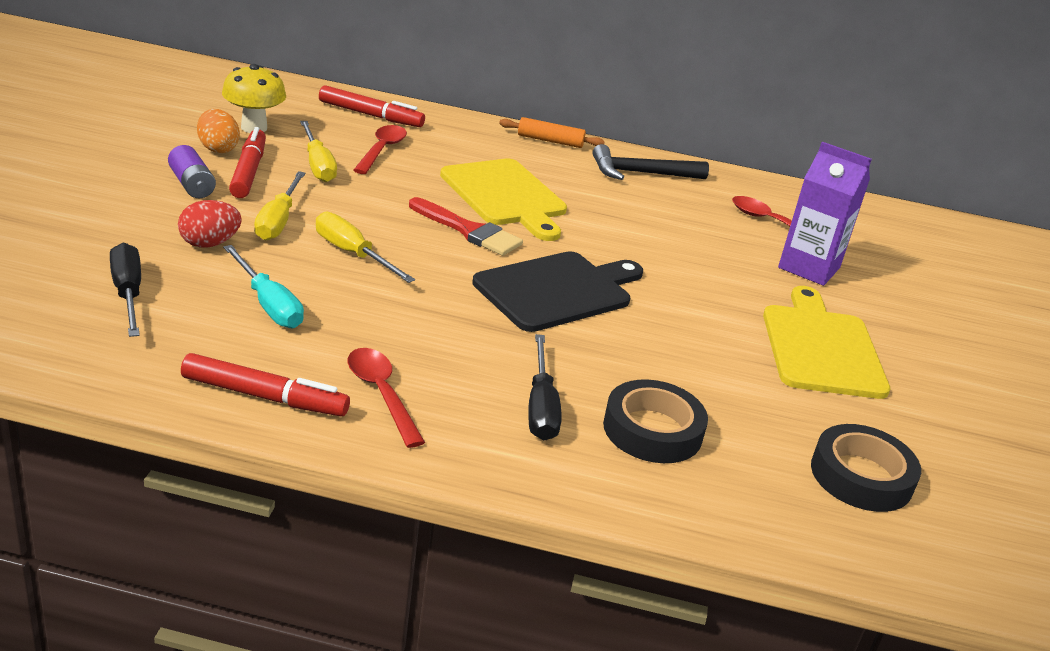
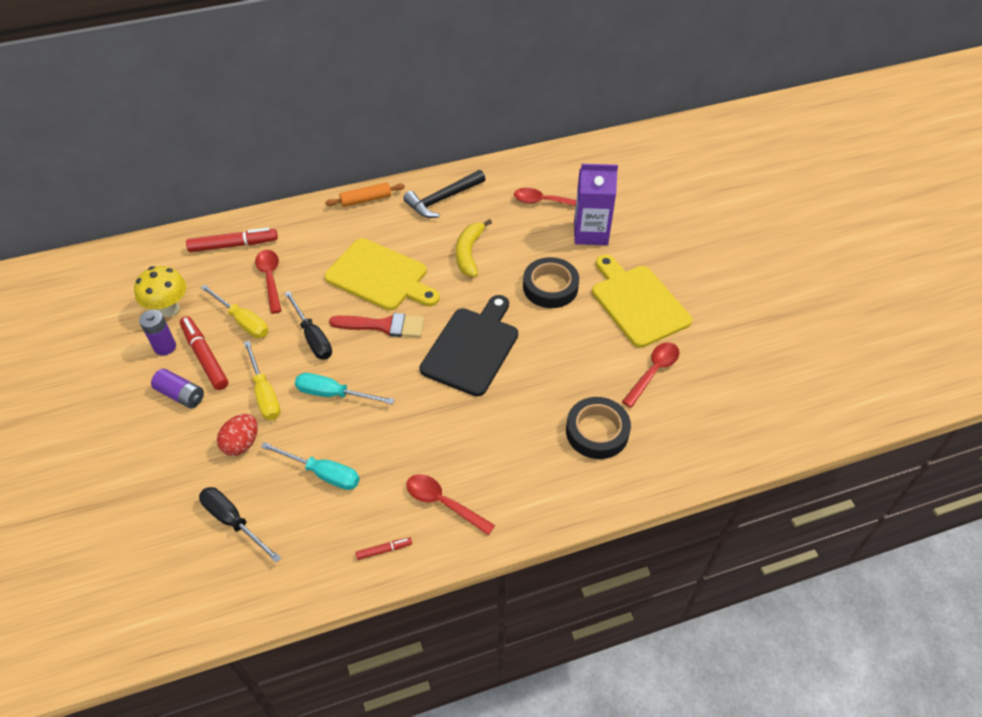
camera: 25 degrees left, 20 degrees up
(218, 149) = (165, 347): orange egg -> purple battery
(264, 397) = (384, 550): red marker -> red marker, size x0.49
(352, 254) = (333, 394): yellow screwdriver -> turquoise screwdriver
(540, 407) = (531, 454): black screwdriver -> black screwdriver (312, 337)
(632, 221) = (469, 253): none -> yellow banana
(787, 415) = (653, 372): none -> red spoon
(861, 476) = (713, 395): black tape -> black tape (550, 287)

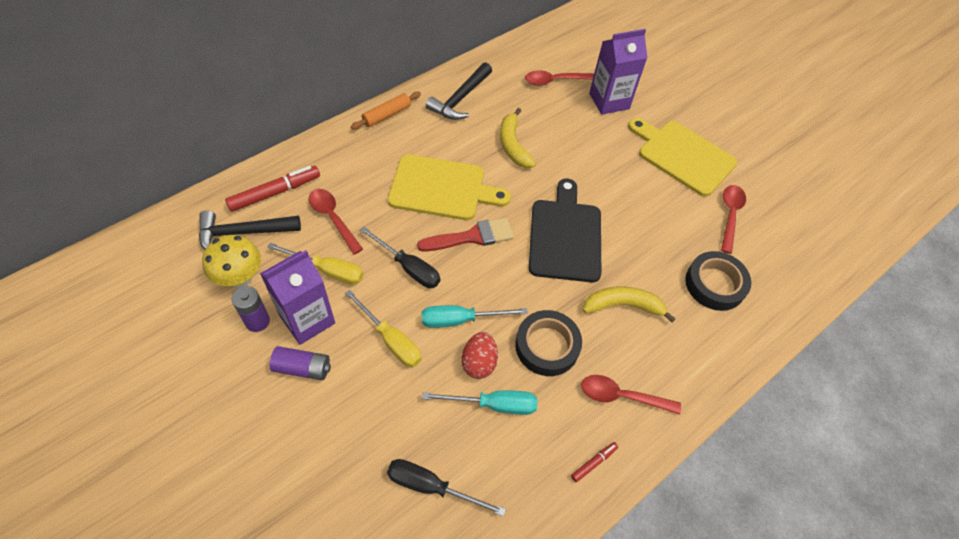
camera: 25 degrees left, 5 degrees up
(191, 272) = (243, 233): none -> black hammer
(205, 357) = (307, 319): red marker -> purple carton
(242, 443) = (395, 400): red egg -> red egg (479, 363)
(492, 425) = (623, 305): none -> yellow banana
(550, 287) = (602, 160): black tape -> black tape (547, 346)

